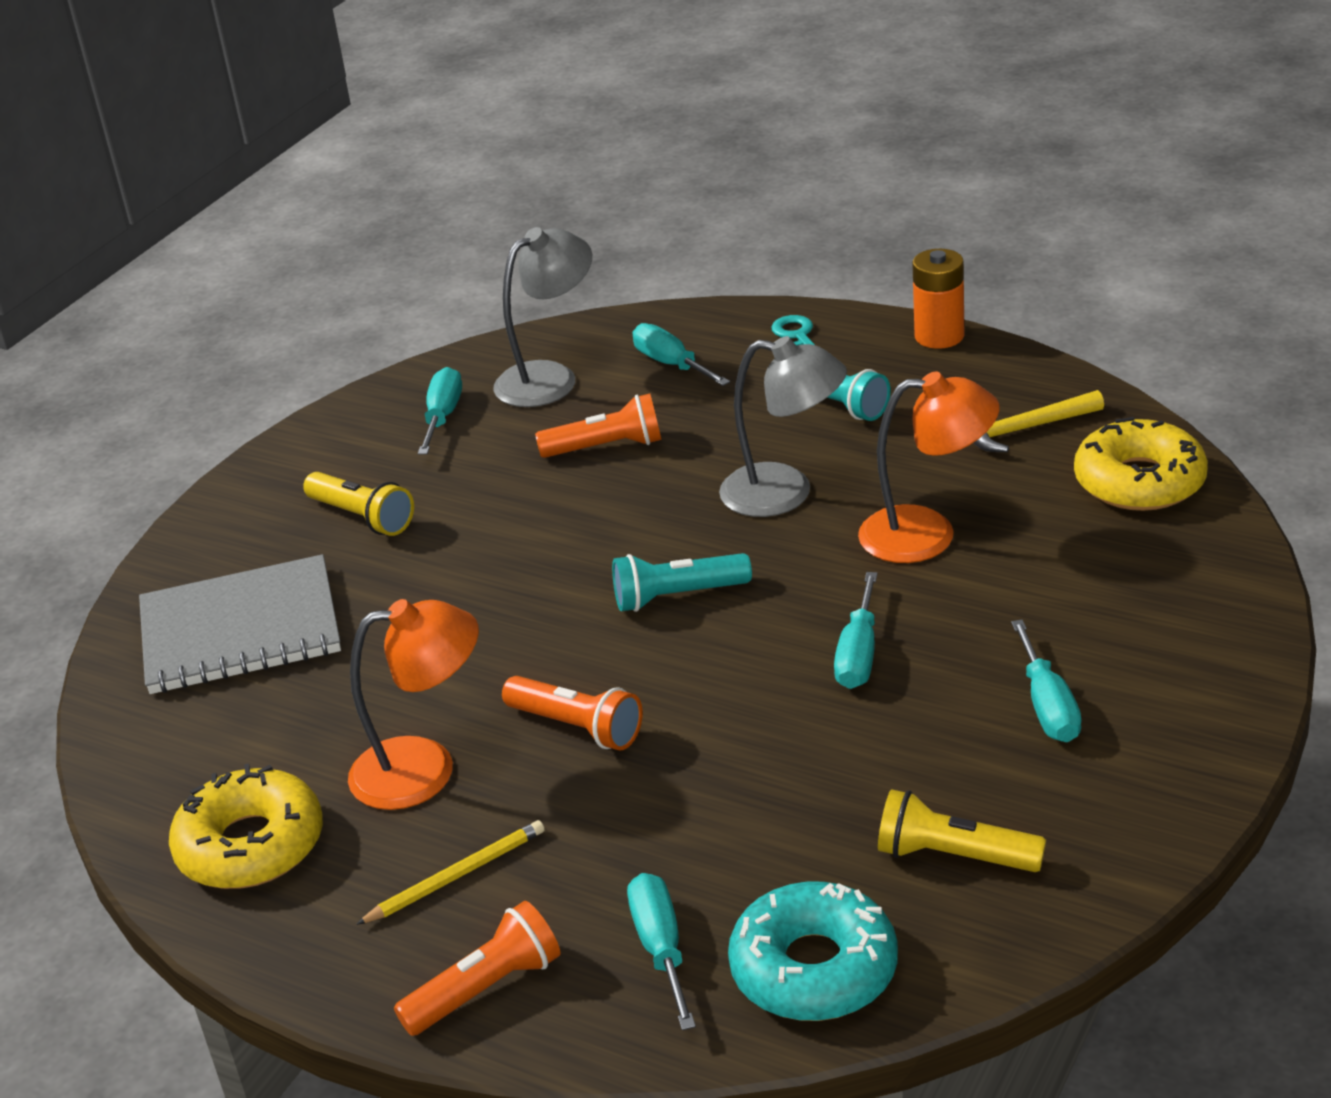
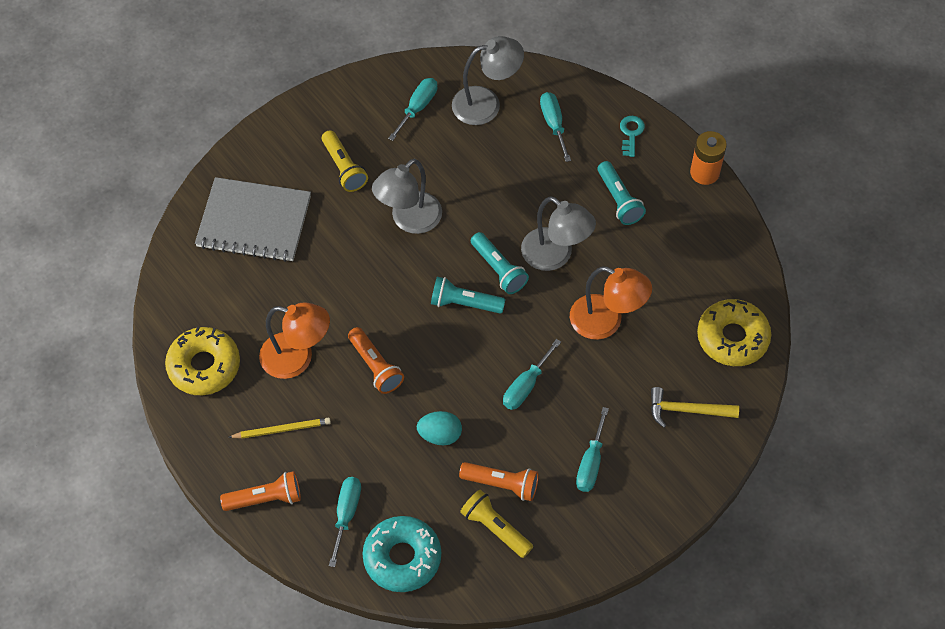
camera: 20 degrees right, 25 degrees up
(513, 536) = (409, 220): none -> grey lamp
(606, 447) = (487, 175): orange flashlight -> orange flashlight (502, 484)
(705, 539) = (499, 269): none -> turquoise flashlight
(757, 771) = (440, 435): none -> turquoise egg
(1023, 430) = (700, 269): yellow hammer -> yellow hammer (686, 410)

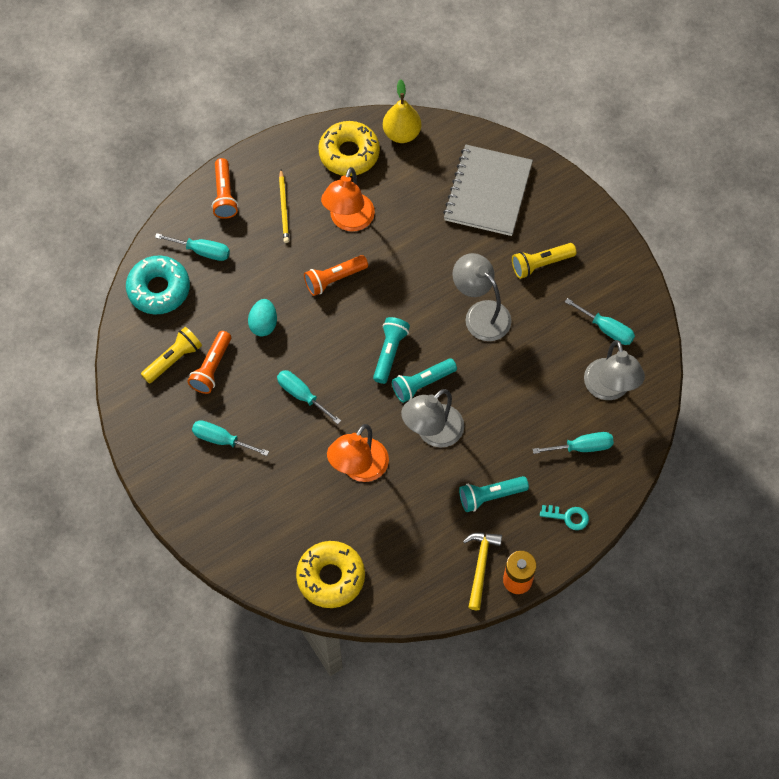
camera: 95 degrees right, 5 degrees up
(175, 313) = (401, 133): none -> yellow pear
(686, 410) = (261, 526): yellow hammer -> yellow hammer (480, 566)

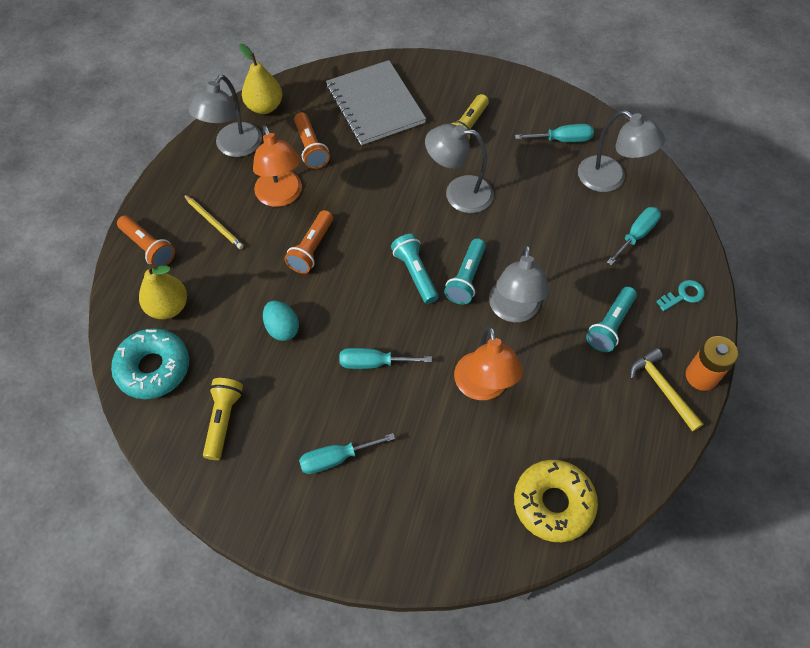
camera: 40 degrees left, 5 degrees down
(202, 251) = (168, 307): turquoise screwdriver -> yellow pear
(212, 368) = (268, 400): orange flashlight -> orange flashlight (311, 148)
(349, 153) = (233, 147): yellow donut -> grey lamp

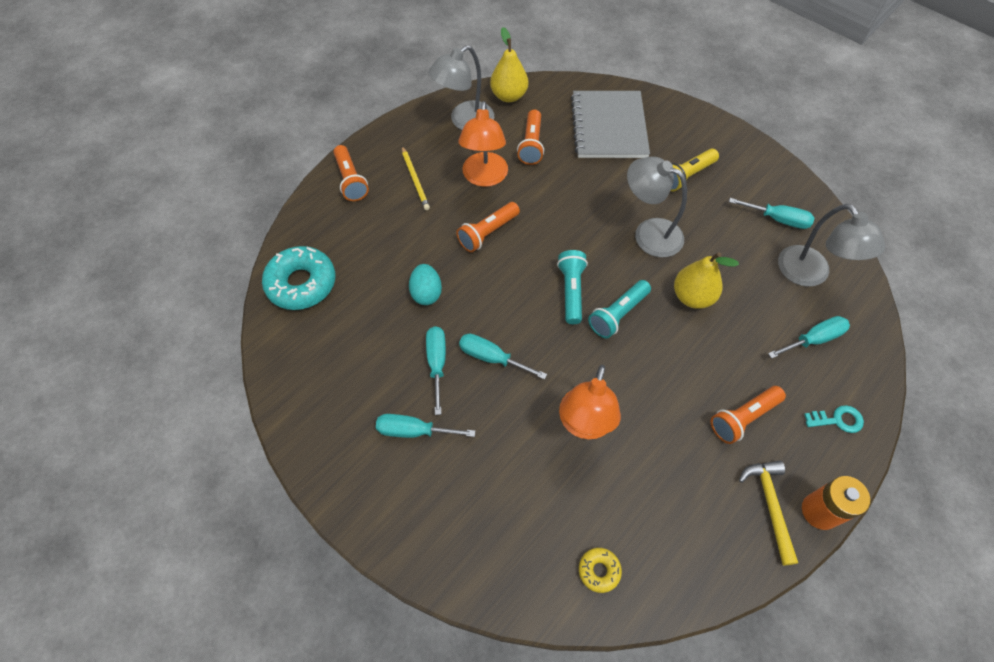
camera: 25 degrees right, 0 degrees up
(168, 307) = (340, 236): yellow pear -> yellow pear (692, 297)
(223, 420) = (334, 353): yellow flashlight -> none
(326, 389) = (437, 363): none -> turquoise screwdriver
(514, 311) = (650, 363): grey lamp -> none
(553, 503) = (599, 571): yellow donut -> yellow donut, size x0.48
(610, 325) = (743, 418): turquoise flashlight -> orange flashlight

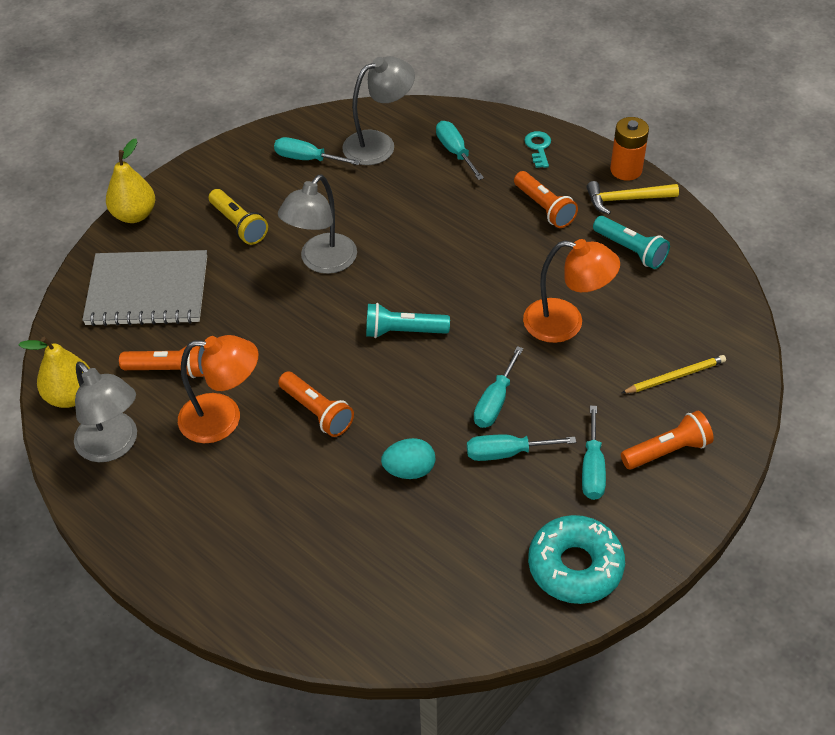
camera: 90 degrees left, 10 degrees down
(301, 284) = (397, 615): turquoise donut -> turquoise donut (575, 566)
(351, 180) = (214, 578): orange flashlight -> orange flashlight (667, 450)
(415, 179) = (219, 497): yellow pencil -> yellow pencil (675, 376)
(599, 571) = (708, 316): yellow donut -> none
(618, 315) = (433, 292): turquoise flashlight -> turquoise flashlight (631, 250)
(692, 297) = (408, 232): yellow pear -> yellow pear (134, 215)
(777, 219) = (307, 159): turquoise screwdriver -> turquoise screwdriver turned 90 degrees counterclockwise

